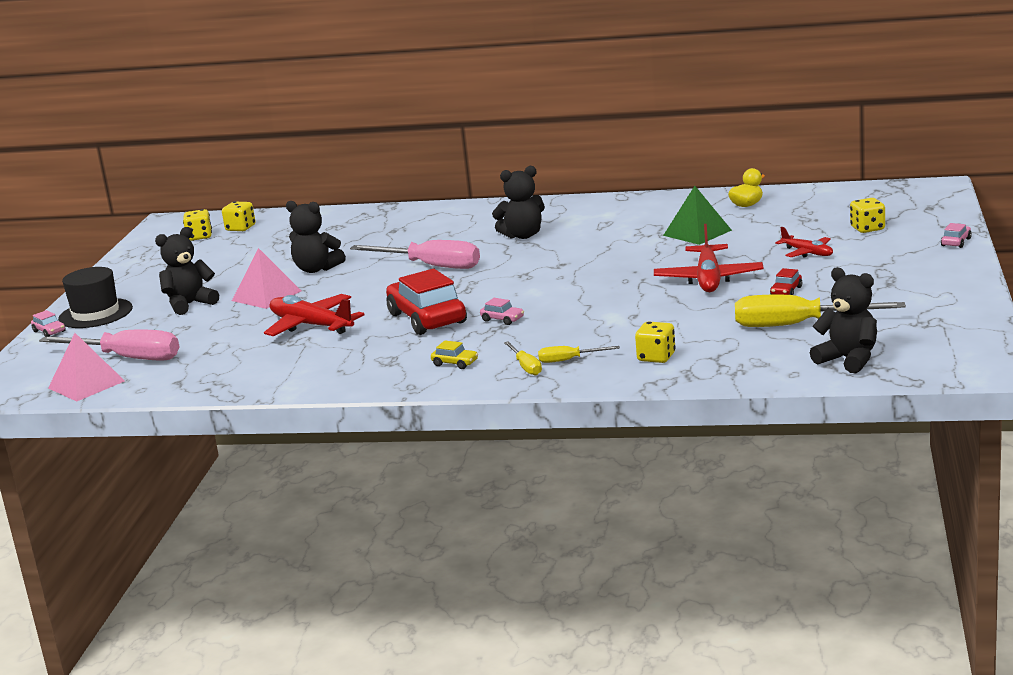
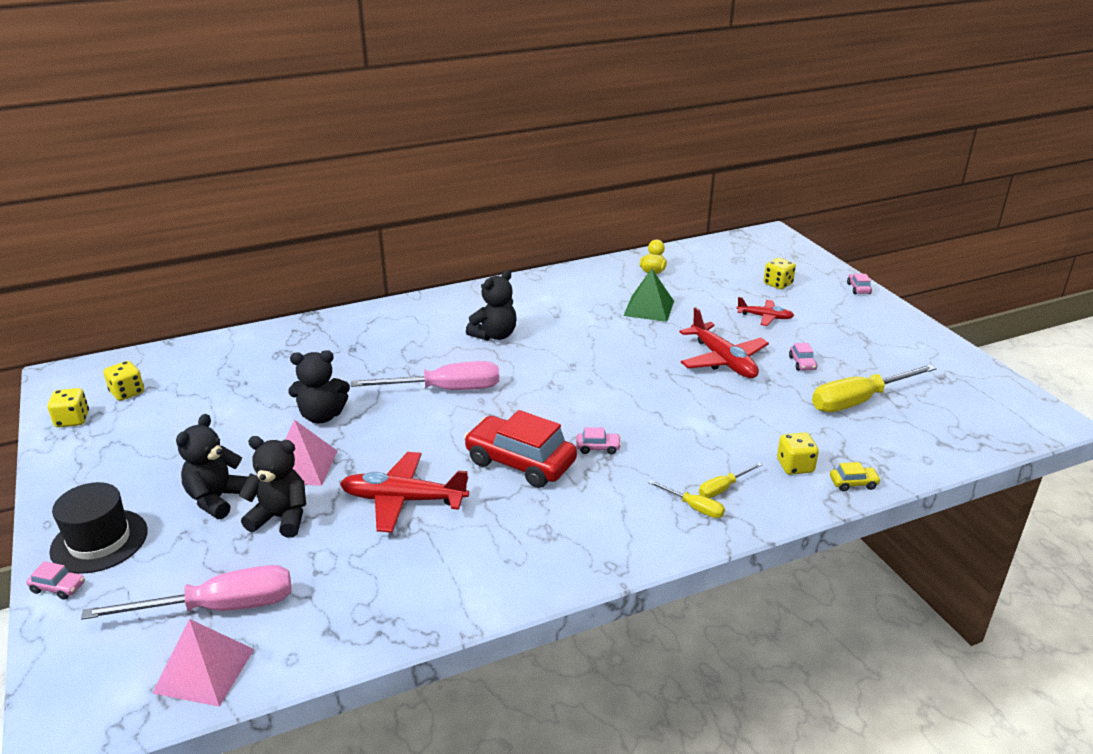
camera: 35 degrees left, 10 degrees up
(240, 228) = (168, 372): yellow dice -> yellow dice (72, 420)
(455, 363) = (619, 519): yellow car -> yellow car (853, 483)
(786, 291) = (802, 363): red car -> pink car
(848, 360) = (946, 433): black teddy bear -> black teddy bear (281, 518)

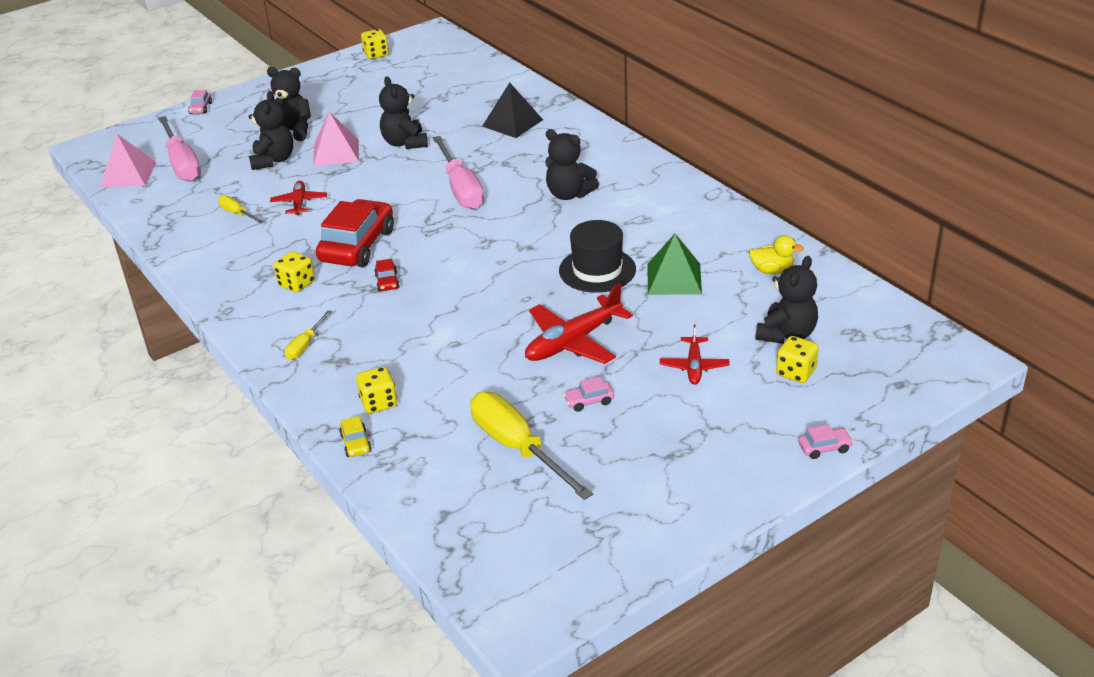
camera: 80 degrees right, 5 degrees up
(99, 541) = (244, 106): black hat -> black hat (597, 270)
(127, 393) = (416, 61): yellow dice -> yellow dice (297, 284)
(336, 348) = (512, 123): none -> black pyramid
(403, 500) = (299, 203): red plane -> red plane, size x0.58
(598, 447) = (387, 282): pink car -> red car
(723, 488) = (336, 359): yellow screwdriver -> yellow screwdriver (237, 213)
(733, 280) = (786, 334): none -> black teddy bear

